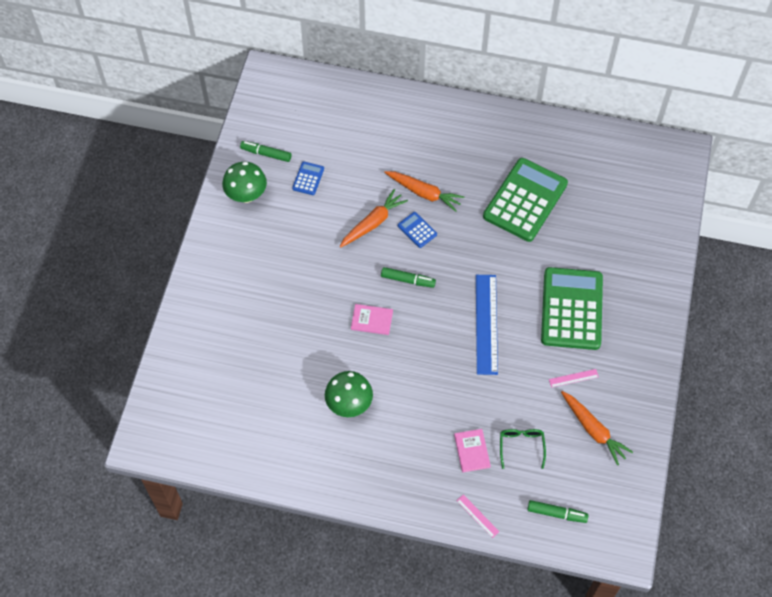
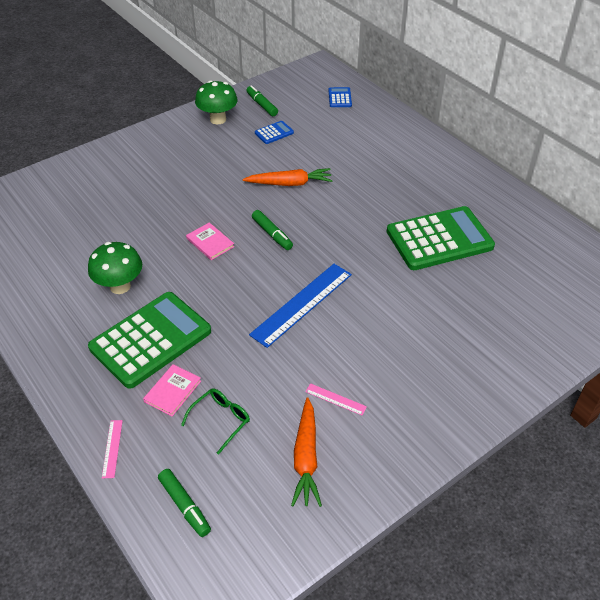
camera: 40 degrees right, 15 degrees down
(417, 230) = (320, 207): blue calculator -> blue calculator (340, 98)
(424, 193) = (354, 188): orange carrot -> none
(571, 309) = (395, 343): green calculator -> green calculator (151, 340)

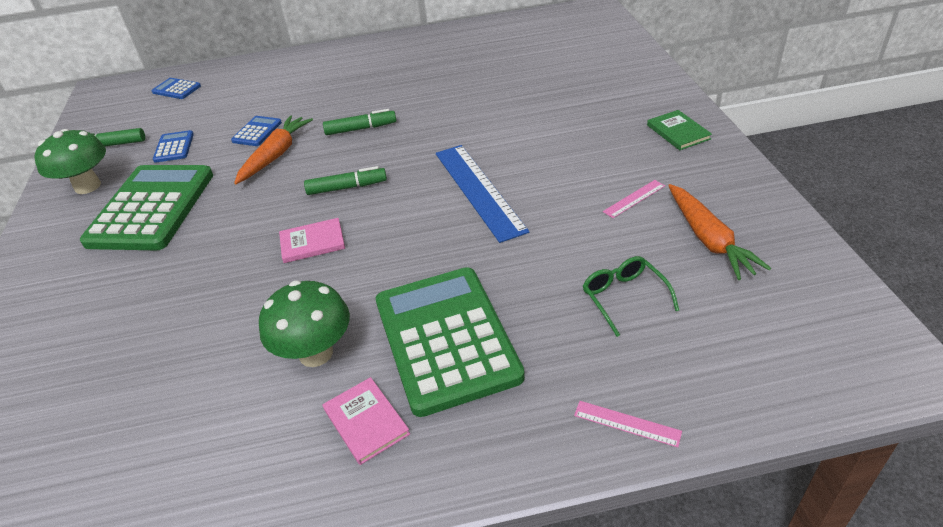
camera: 60 degrees left, 5 degrees down
(172, 391) = (553, 334): pink book -> pink book (366, 422)
(185, 506) = (751, 361): green marker -> green marker (361, 129)
(306, 458) = (708, 239): orange carrot -> orange carrot turned 45 degrees clockwise
(311, 161) = (257, 132): none -> blue calculator
(439, 239) = (456, 83): green calculator -> green calculator (151, 208)
(447, 407) = (678, 132): none -> green book

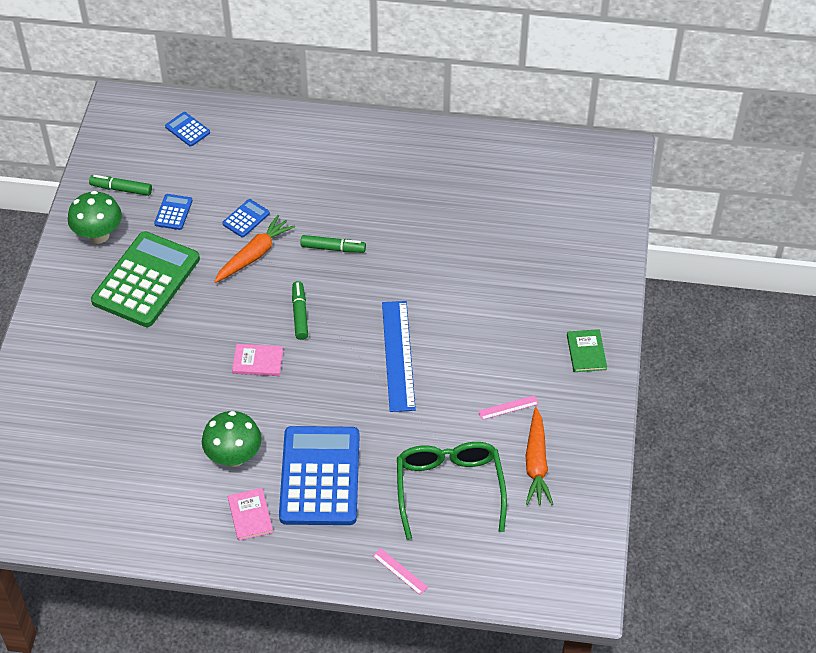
camera: 15 degrees right, 10 degrees up
(347, 187) = (300, 314): green marker -> green marker turned 105 degrees counterclockwise
(446, 339) = (320, 476): green calculator -> blue calculator
(624, 297) = (449, 488): green glasses -> green glasses, size x1.89

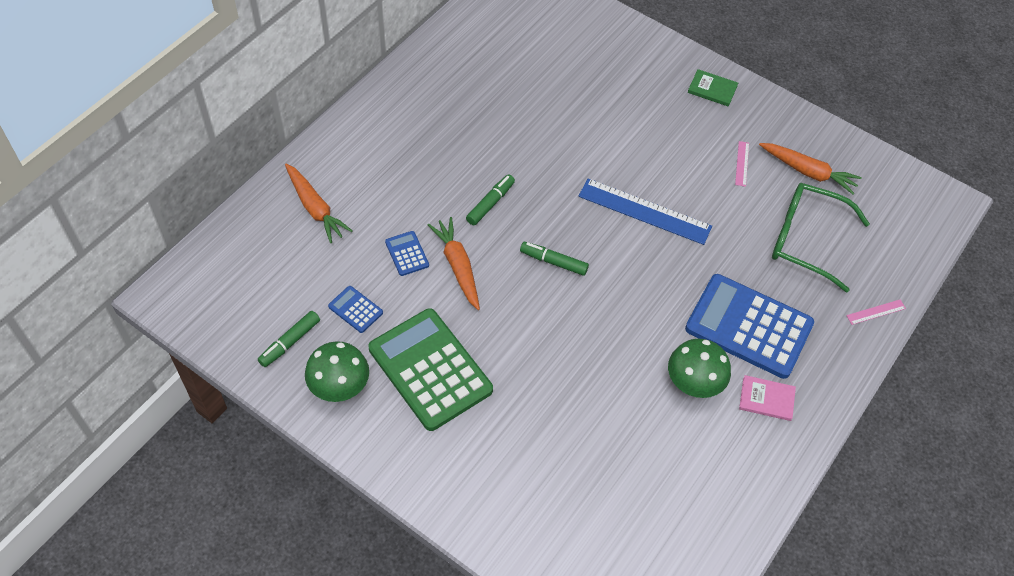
camera: 65 degrees left, 5 degrees up
(187, 130) = (251, 252): blue calculator -> none
(253, 145) = (315, 208): none -> orange carrot
(258, 361) = (590, 318): pink book -> none

